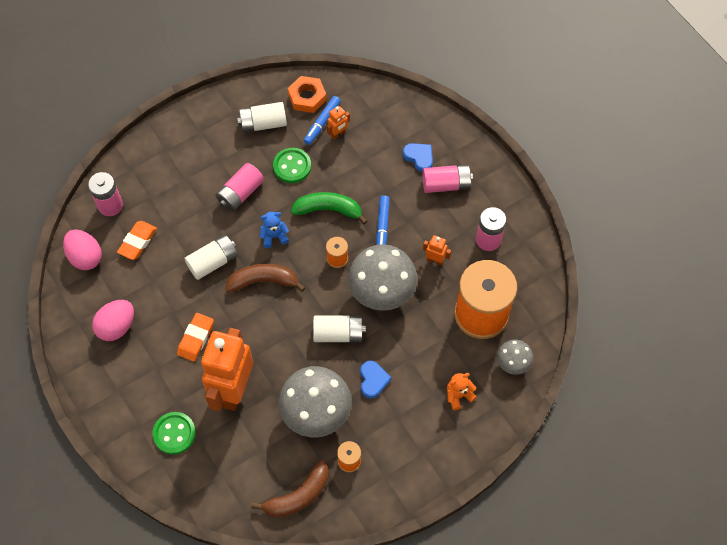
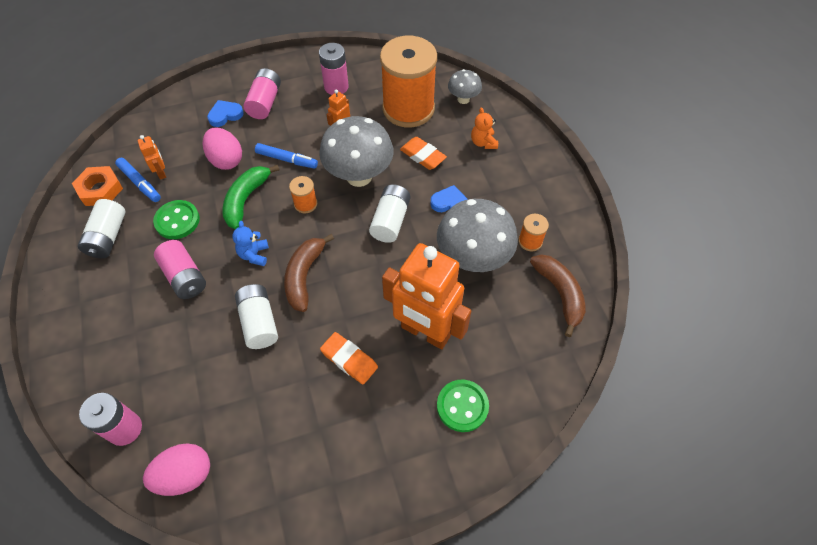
camera: 75 degrees left, 5 degrees down
(117, 327) = (301, 450): pink egg -> pink egg (226, 160)
(137, 242) = (194, 403): orange eraser -> orange eraser (423, 156)

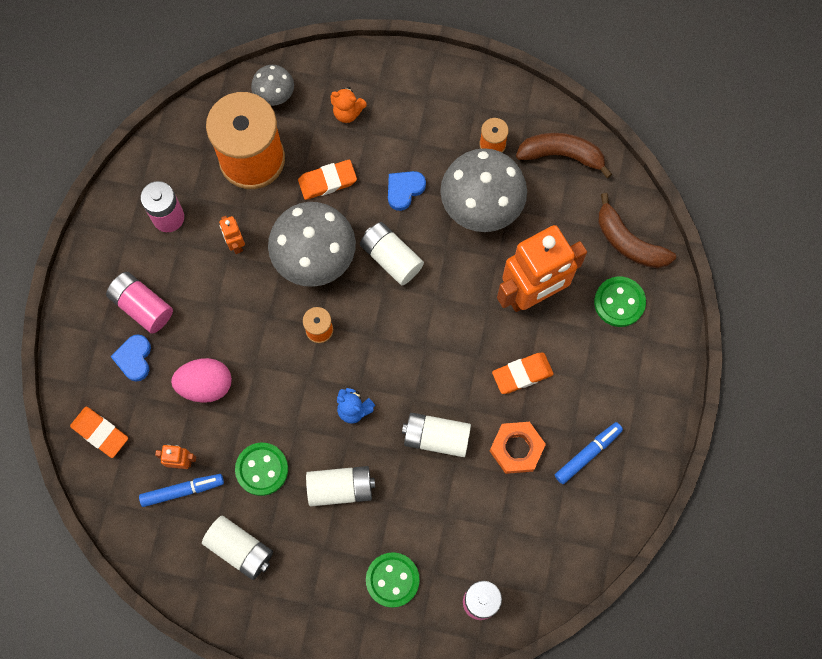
camera: 60 degrees left, 15 degrees up
(100, 189) = (165, 537): orange nut -> orange nut (516, 449)
(120, 350) = (392, 580): none -> green button
(163, 122) = (100, 433): none -> orange eraser
(184, 277) = (340, 488): pink battery -> white battery
(185, 475) = (554, 563): pink egg -> none
(246, 199) = (276, 387): green banana -> none
(287, 160) = (246, 321): blue marker -> blue marker (588, 454)
(304, 276) = (408, 372): brown banana -> brown banana (628, 242)

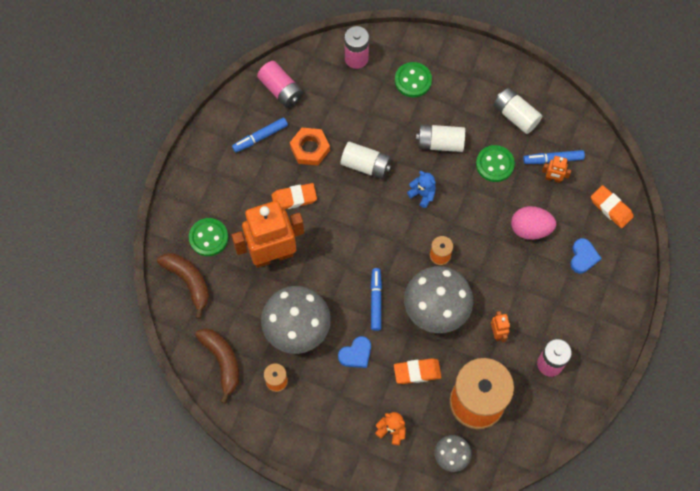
camera: 170 degrees left, 5 degrees down
(142, 306) = (575, 295): pink battery -> pink battery (281, 90)
(391, 258) = (376, 301): white battery -> blue marker
(561, 155) = (222, 362): brown banana -> brown banana turned 135 degrees counterclockwise

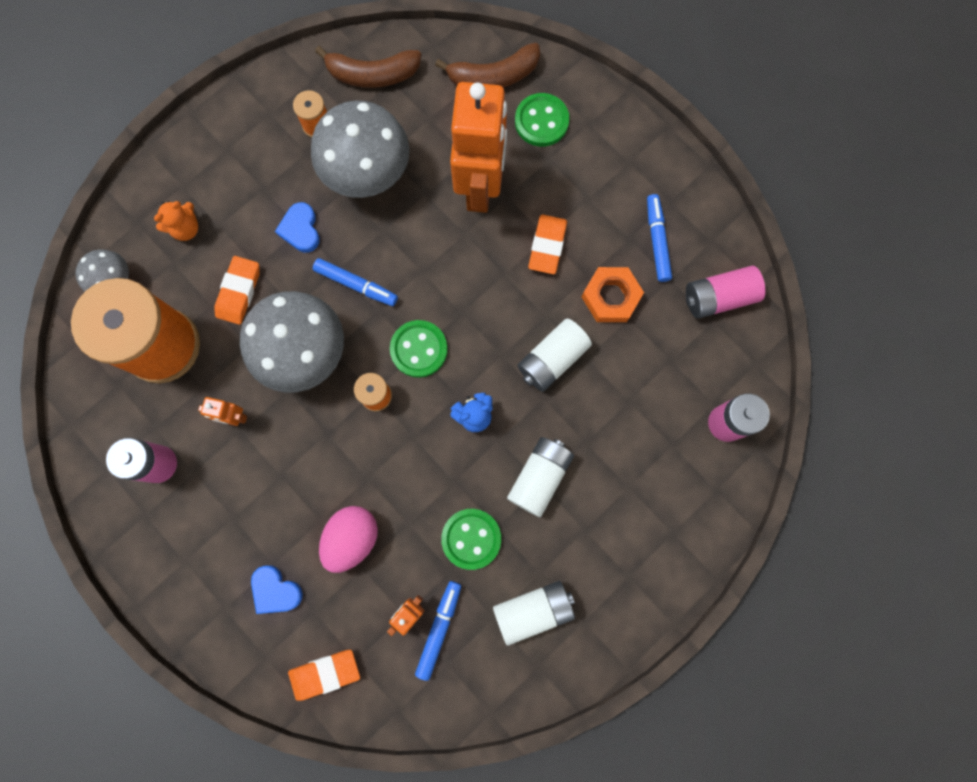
camera: 115 degrees right, 10 degrees up
(413, 80) = (655, 487): green button -> green button (419, 349)

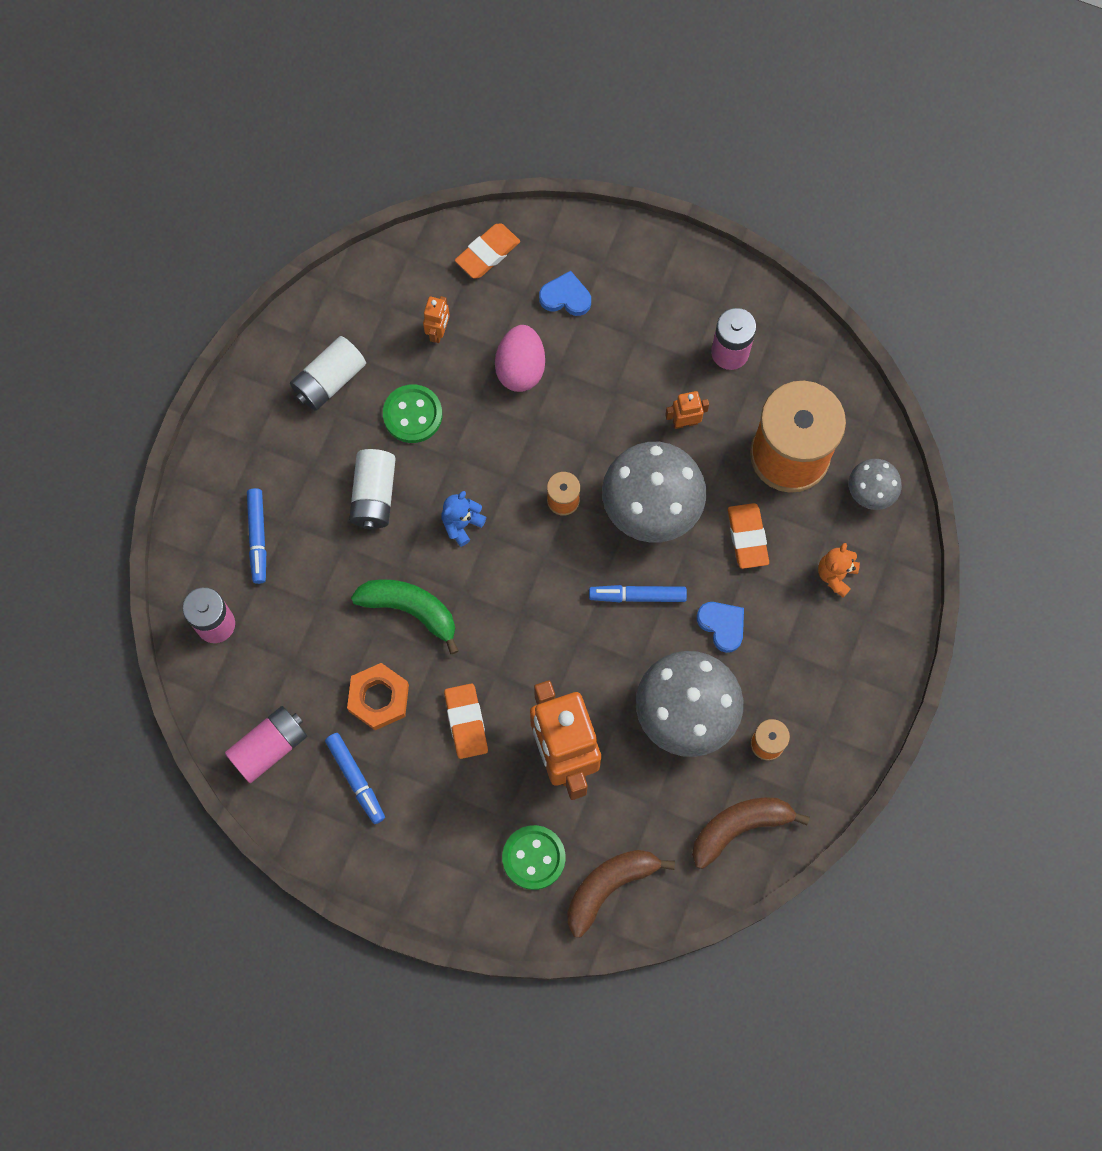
camera: 155 degrees right, 5 degrees down
(419, 349) = (544, 561): green button -> none
(439, 629) = (406, 329): blue marker -> blue marker (258, 538)
(552, 359) = (410, 609): white battery -> green banana

